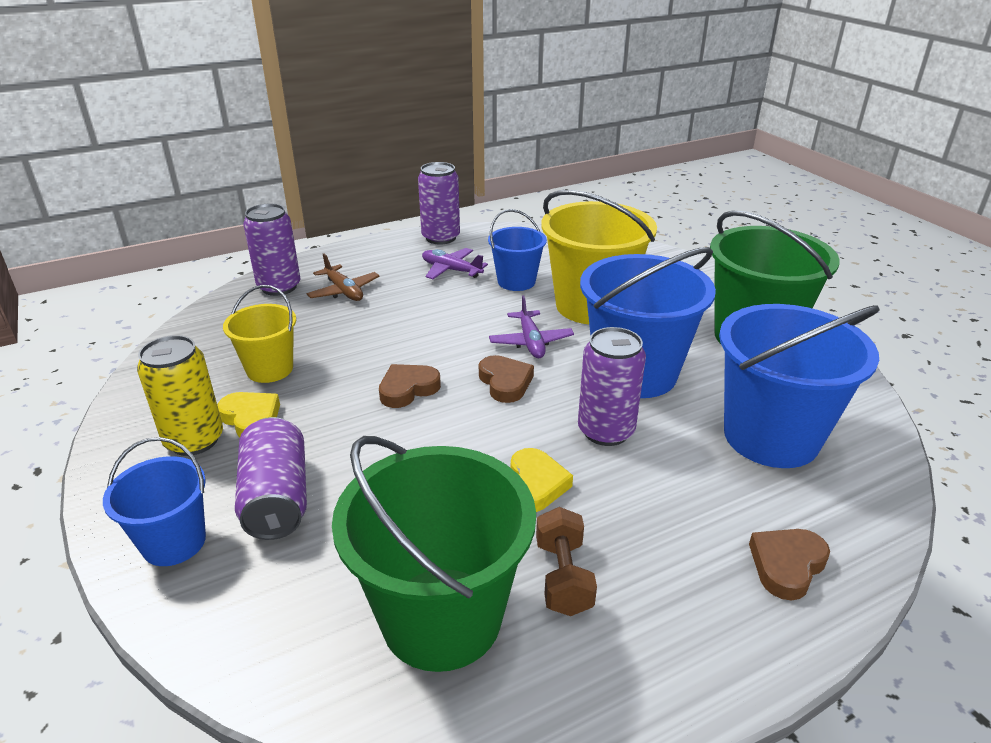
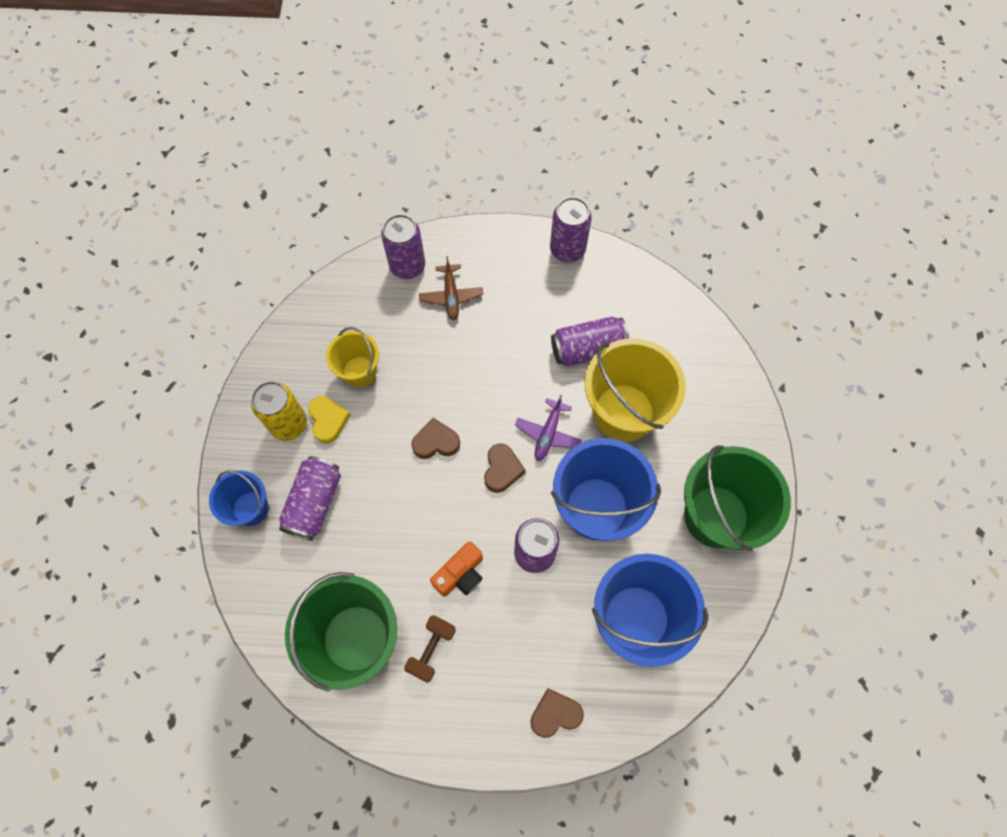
camera: 30 degrees right, 35 degrees up
(451, 270) = (547, 306): purple plane -> none
(516, 281) = (587, 349): blue bucket -> purple can
(535, 485) = (460, 574): yellow heart -> orange camera

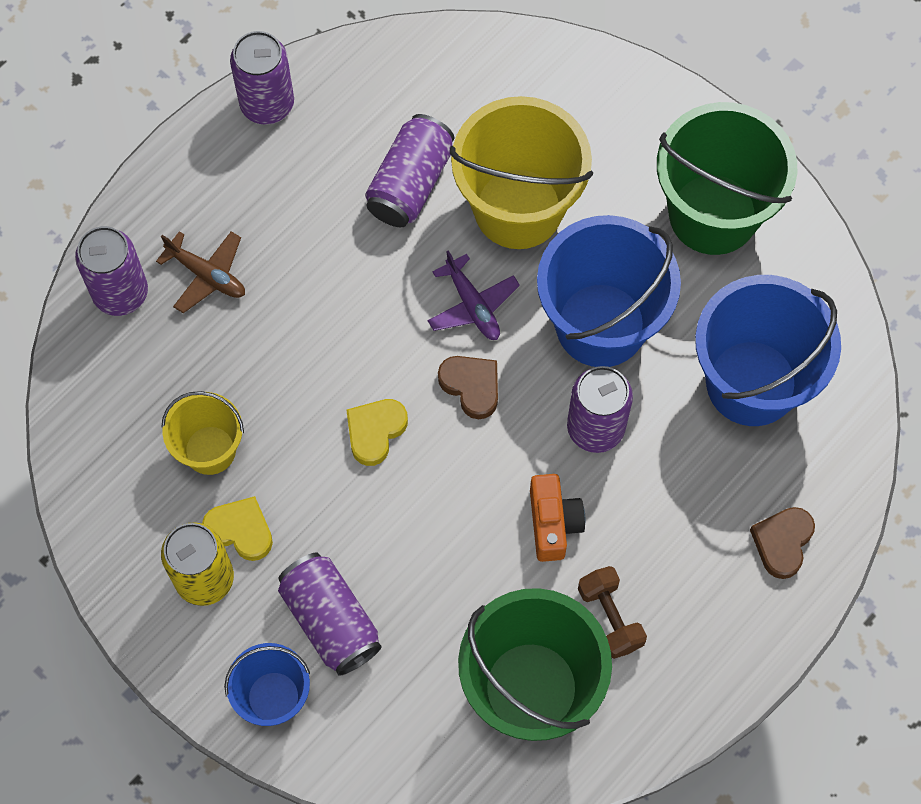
camera: 50 degrees left, 0 degrees up
(436, 442) = (375, 431): brown heart -> yellow heart

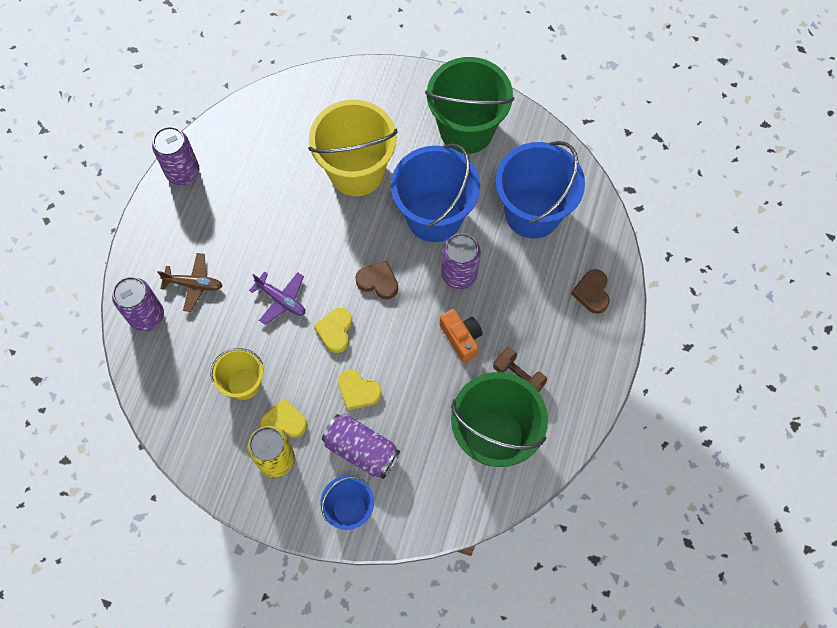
camera: 25 degrees left, 0 degrees up
(366, 534) = (358, 391): none -> yellow heart
(410, 183) = (288, 183): purple can -> none
(472, 305) = (356, 236): purple plane -> purple plane (281, 300)

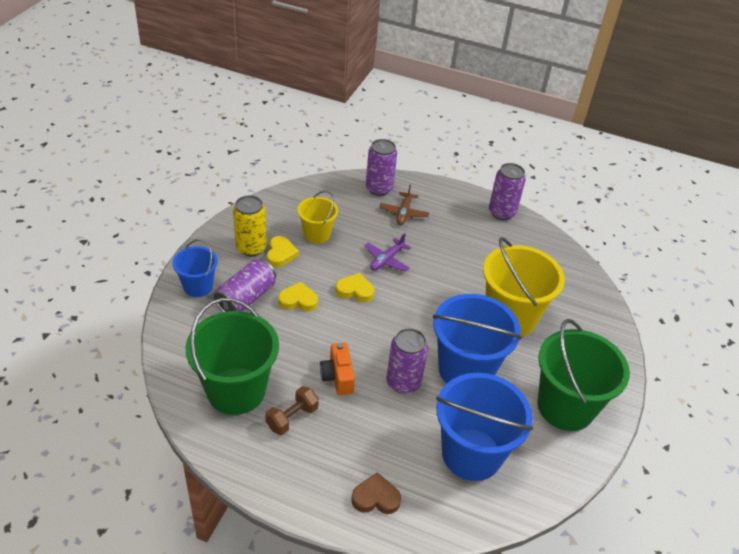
camera: 90 degrees right, 25 degrees down
(358, 391) = (298, 300): yellow heart -> yellow heart turned 60 degrees clockwise
(378, 282) = (399, 322): brown heart -> none
(461, 338) = (337, 377): orange camera -> orange camera turned 105 degrees clockwise

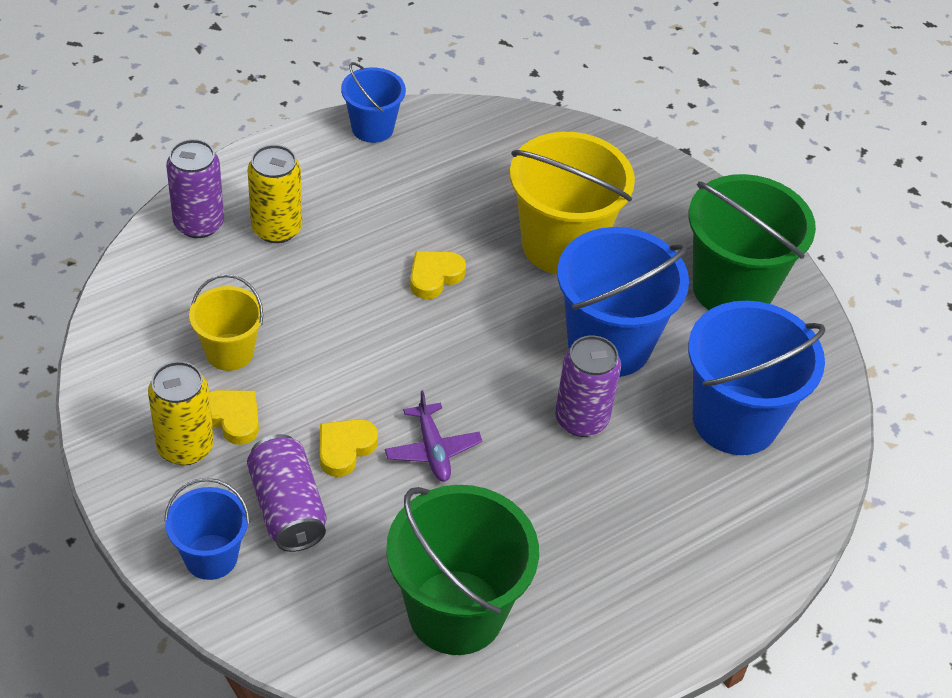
camera: 55 degrees left, 5 degrees up
(292, 418) = (550, 572): brown dumbbell -> none
(337, 377) = (519, 483): orange camera -> none
(355, 290) = (381, 374): yellow heart -> yellow heart (434, 276)
(376, 498) = (732, 552): brown heart -> none
(386, 260) = (353, 304): purple plane -> purple plane (432, 450)
(403, 213) = (277, 229): brown plane -> yellow can
(502, 212) = (372, 128): purple can -> blue bucket

